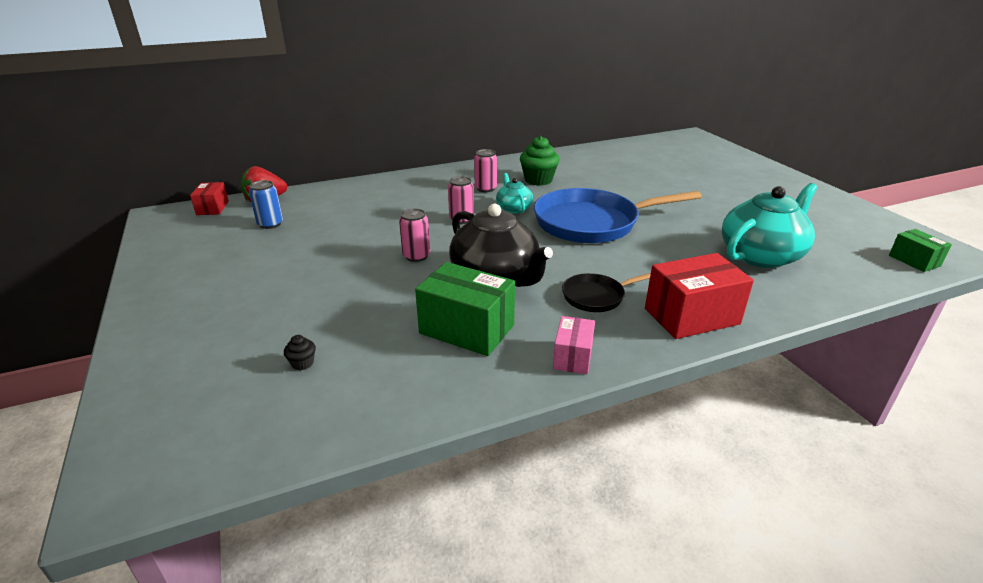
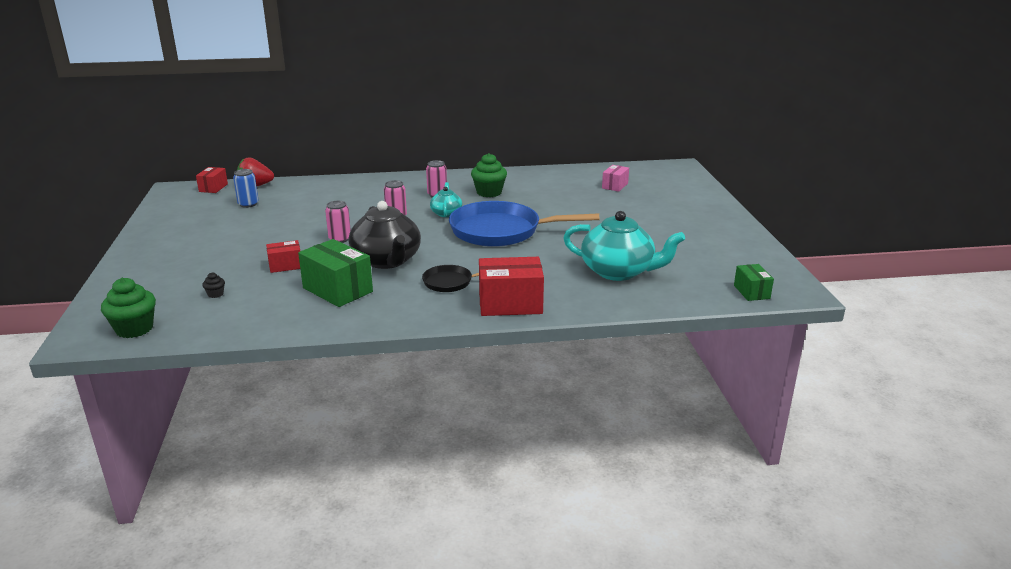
camera: 15 degrees right, 5 degrees down
(207, 450) = (134, 329): none -> green cupcake
(373, 303) = (285, 266): none -> red box
(572, 357) = (396, 315): pink box -> pink box (615, 186)
(761, 255) = (618, 271): turquoise teapot -> turquoise teapot turned 45 degrees clockwise

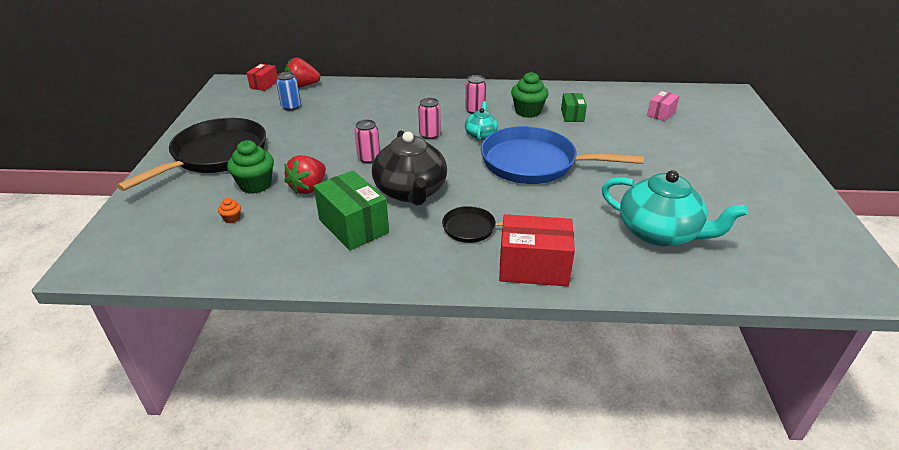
camera: 10 degrees right, 10 degrees up
(134, 329) = (142, 256): green cupcake -> green cupcake (255, 185)
(181, 248) = (216, 155): none -> black pan
(215, 294) = (232, 218): black cupcake -> orange cupcake
(285, 266) = (308, 188): red box -> red strawberry
(751, 292) = (818, 281): green box -> green box (572, 115)

